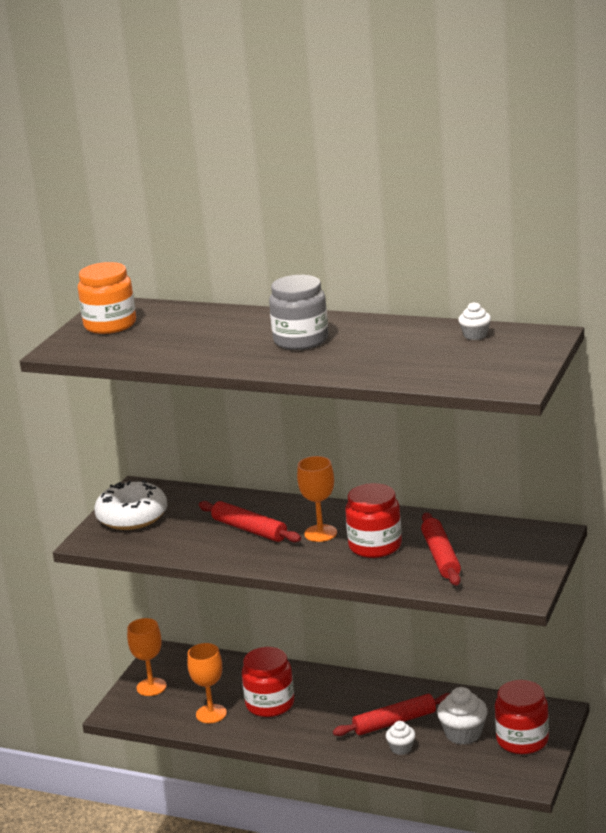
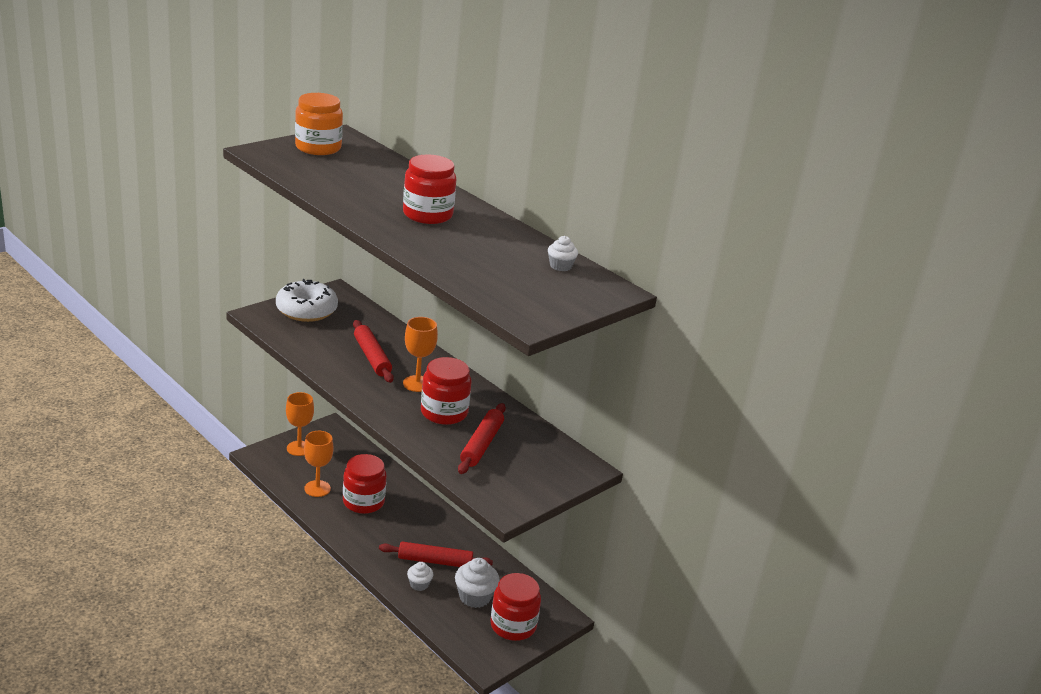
camera: 20 degrees right, 5 degrees up
(301, 340) = (427, 214): grey jar -> red jar

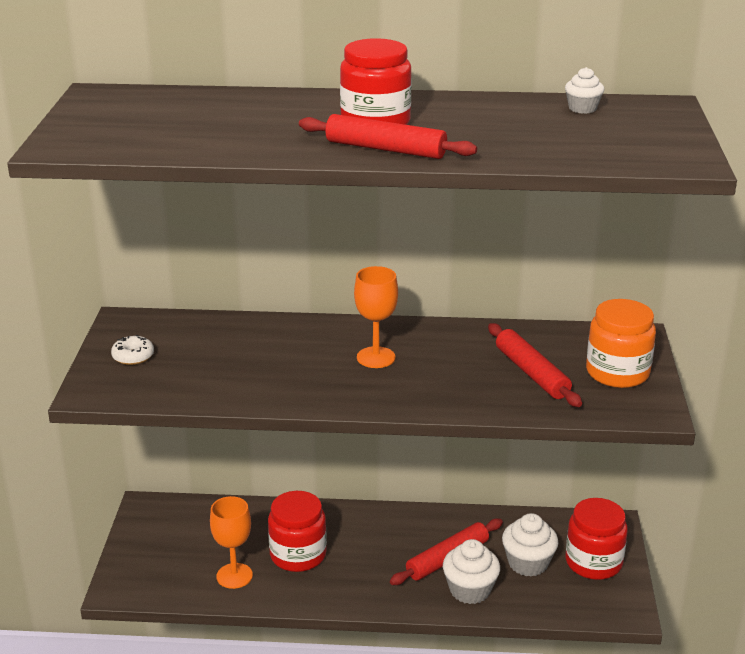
camera: 40 degrees left, 0 degrees up
(299, 448) = (149, 551): orange goblet -> none
(306, 310) = (133, 356): white donut -> white donut, size x0.47
(318, 147) = (109, 115): orange jar -> orange jar (617, 372)
(372, 357) = (287, 360): red rolling pin -> red rolling pin (385, 149)
(419, 584) = (470, 590): white cupcake -> white cupcake, size x1.69
(444, 412) = (448, 367): red jar -> none

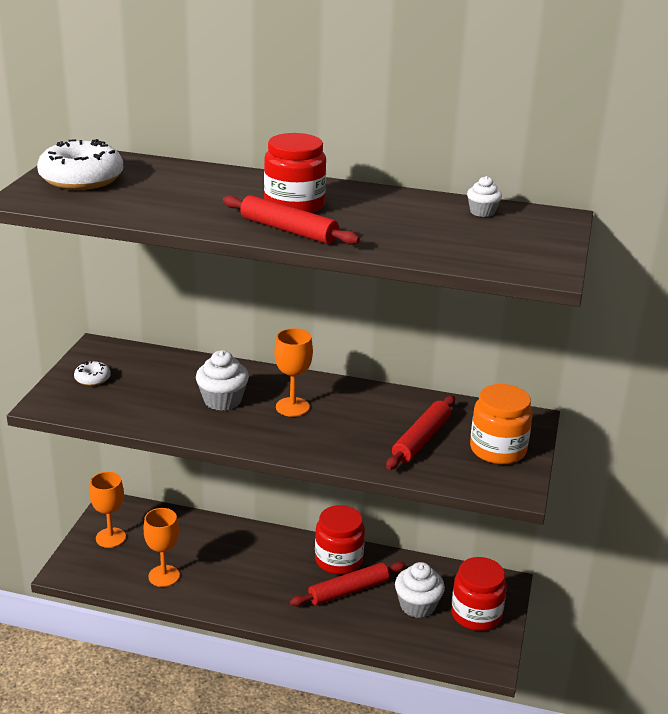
camera: 10 degrees right, 0 degrees up
(114, 119) = (81, 179): none -> white donut
(157, 543) = (110, 538): none -> orange goblet
(298, 555) = (223, 566): red jar -> red jar (338, 560)
(470, 590) = (358, 621): white cupcake -> white cupcake (222, 400)
(531, 373) = (421, 439): red rolling pin -> red rolling pin turned 45 degrees clockwise

